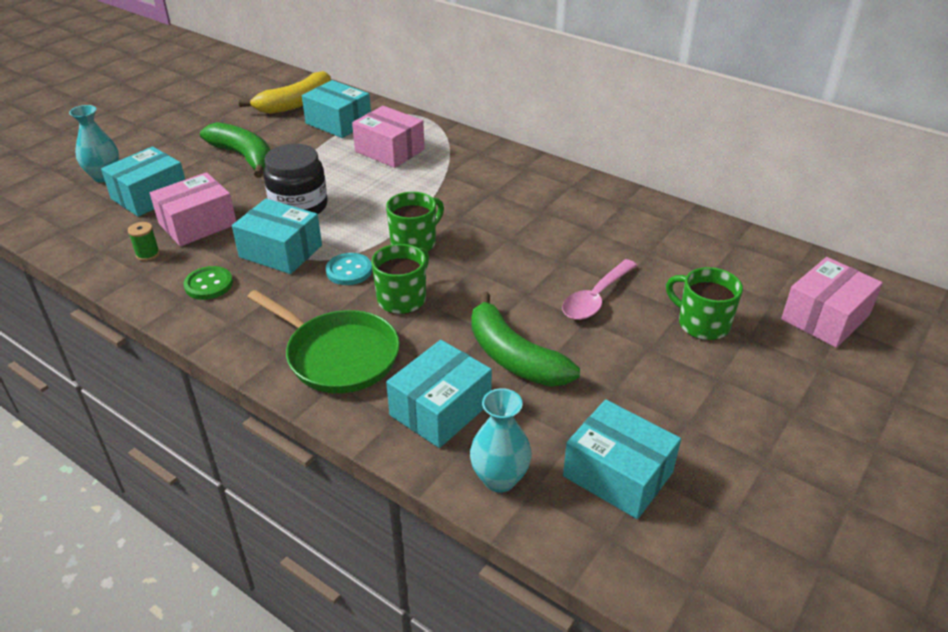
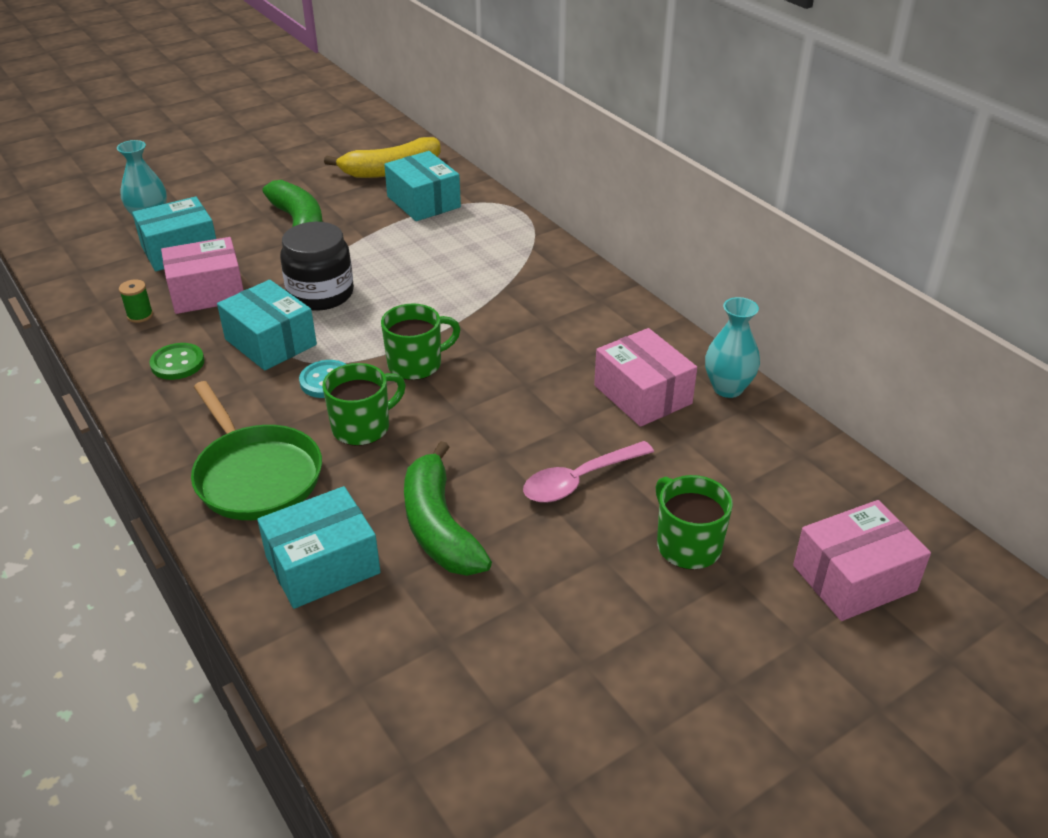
camera: 20 degrees right, 0 degrees up
(389, 150) = (458, 247): pink box -> pink box (642, 394)
(499, 479) = (334, 662): turquoise vase -> turquoise vase (727, 388)
(618, 474) = (466, 697): turquoise box -> none

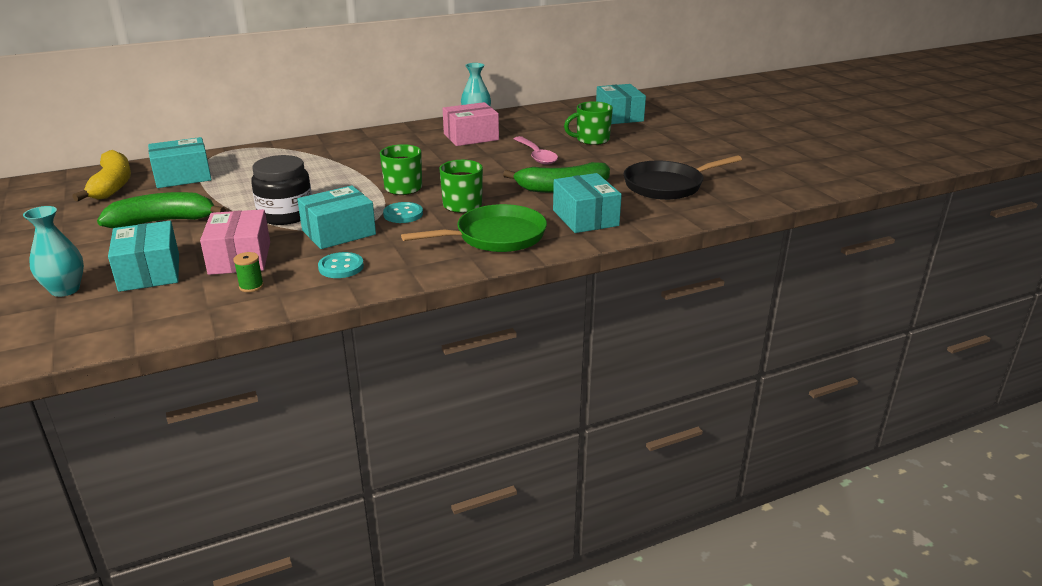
camera: 80 degrees left, 10 degrees down
(177, 363) = (341, 267): green button -> turquoise button
(477, 671) = (667, 185): none -> black pan
(854, 578) = (619, 116): pink box -> turquoise box

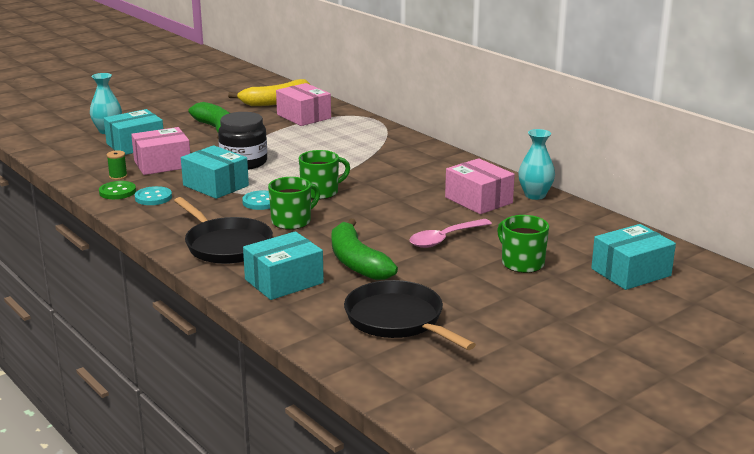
camera: 75 degrees right, 5 degrees down
(183, 176) = (303, 116): turquoise box -> pink box
(302, 288) = (117, 192): none -> green button
(495, 236) = (226, 245): green pan -> black pan

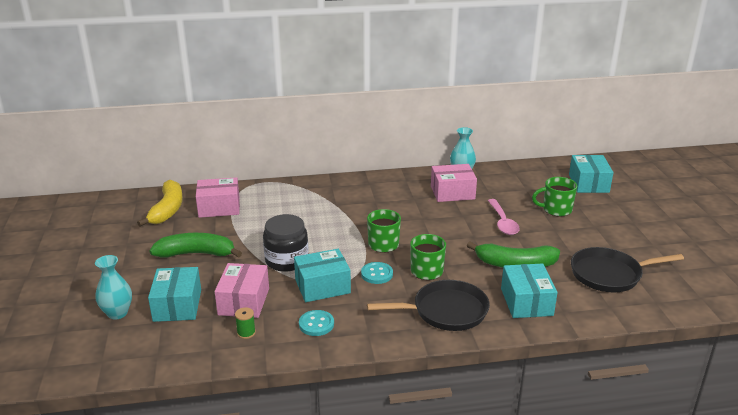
camera: 60 degrees left, 5 degrees up
(117, 192) = (283, 341): green button -> none

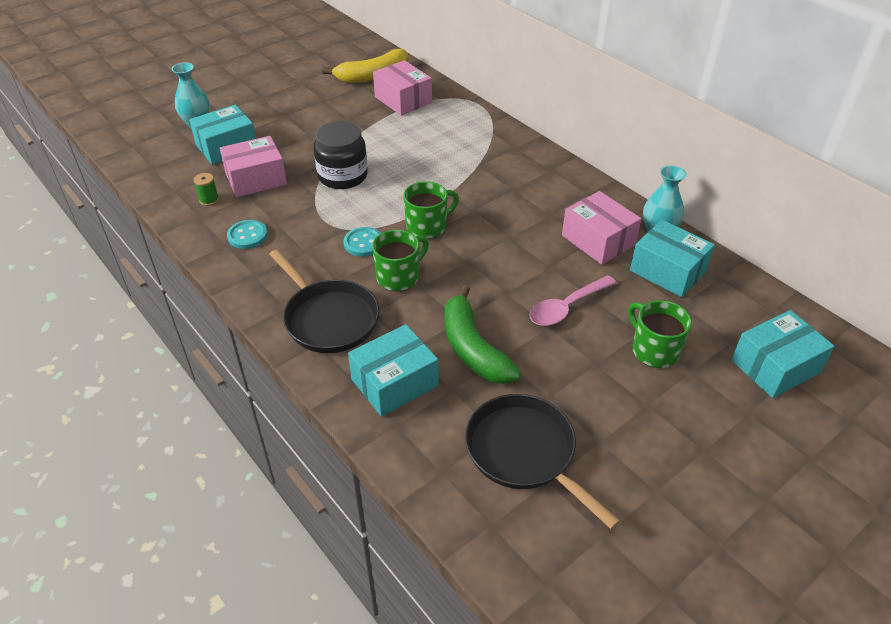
camera: 60 degrees right, 15 degrees up
(196, 254) = (313, 122): green banana -> none
(322, 286) = (314, 215): turquoise box -> turquoise box (667, 271)

